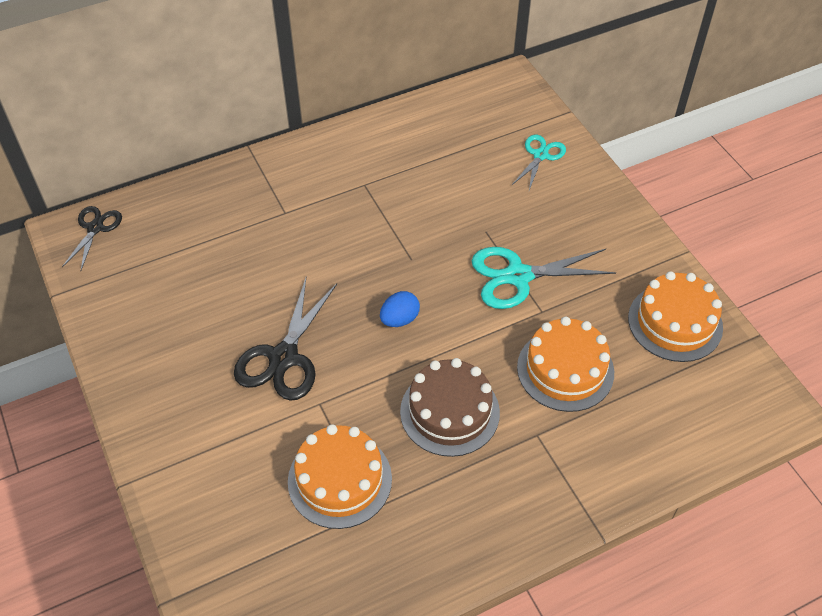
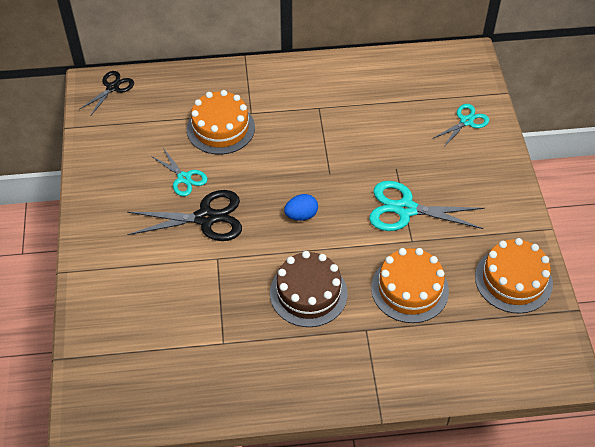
camera: 20 degrees right, 0 degrees up
(235, 315) = (184, 178): none -> turquoise scissors
(283, 357) = (205, 218): black scissors -> black scissors turned 135 degrees counterclockwise
(340, 480) = (208, 316): orange cake -> orange cake (220, 128)

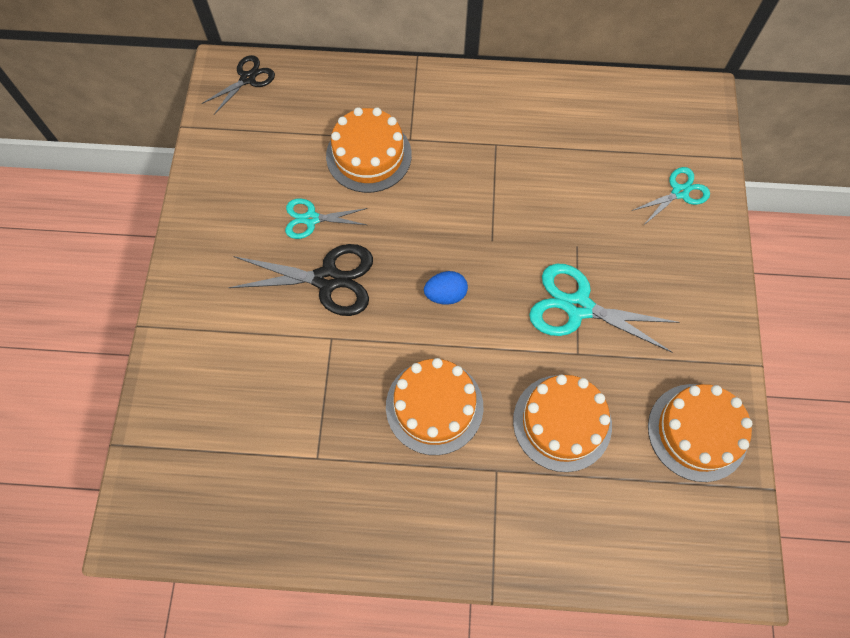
camera: 10 degrees right, 15 degrees up
(184, 178) = (311, 219): turquoise scissors -> turquoise scissors turned 120 degrees clockwise
(308, 293) = (434, 406): brown cake -> orange cake

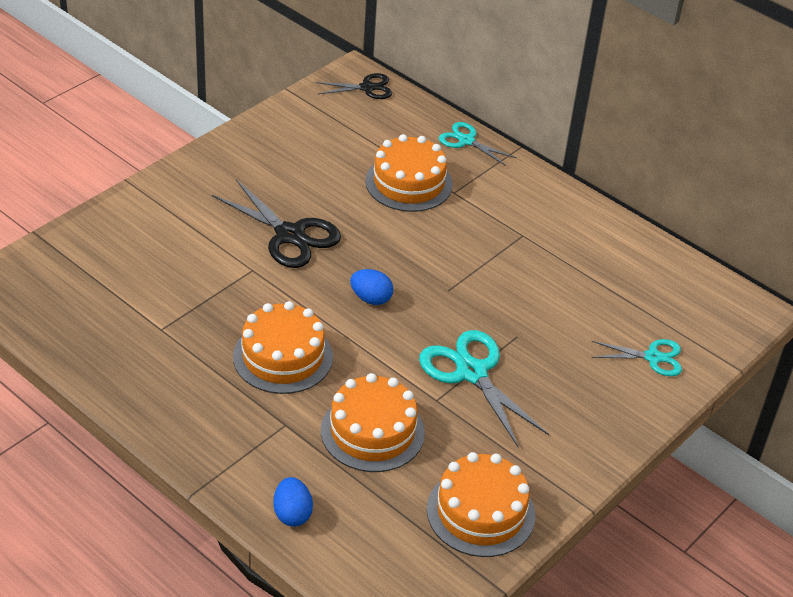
camera: 35 degrees right, 25 degrees down
(311, 219) = (319, 194): turquoise scissors -> turquoise scissors (466, 141)
(578, 551) = (292, 514): none -> blue egg

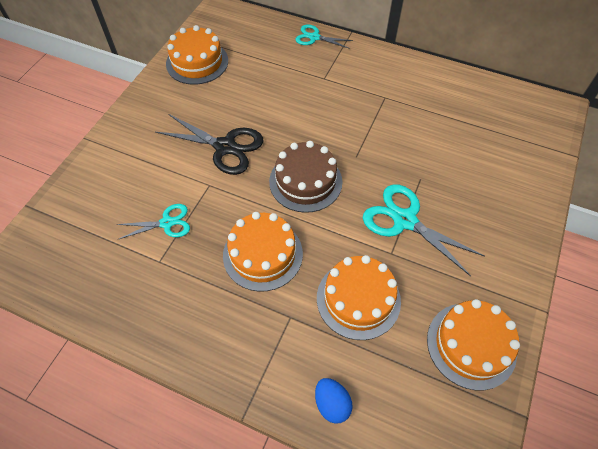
camera: 15 degrees left, 15 degrees up
(367, 88) = (231, 17): black scissors -> none
(371, 298) = (305, 181): blue egg -> brown cake
(408, 183) = (290, 80): orange cake -> orange cake (197, 62)
(653, 357) = (517, 165): turquoise scissors -> turquoise scissors (167, 223)

